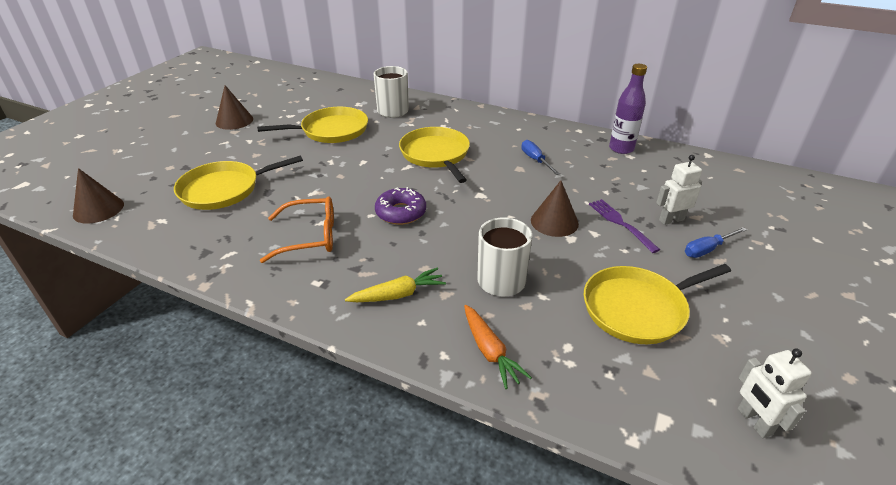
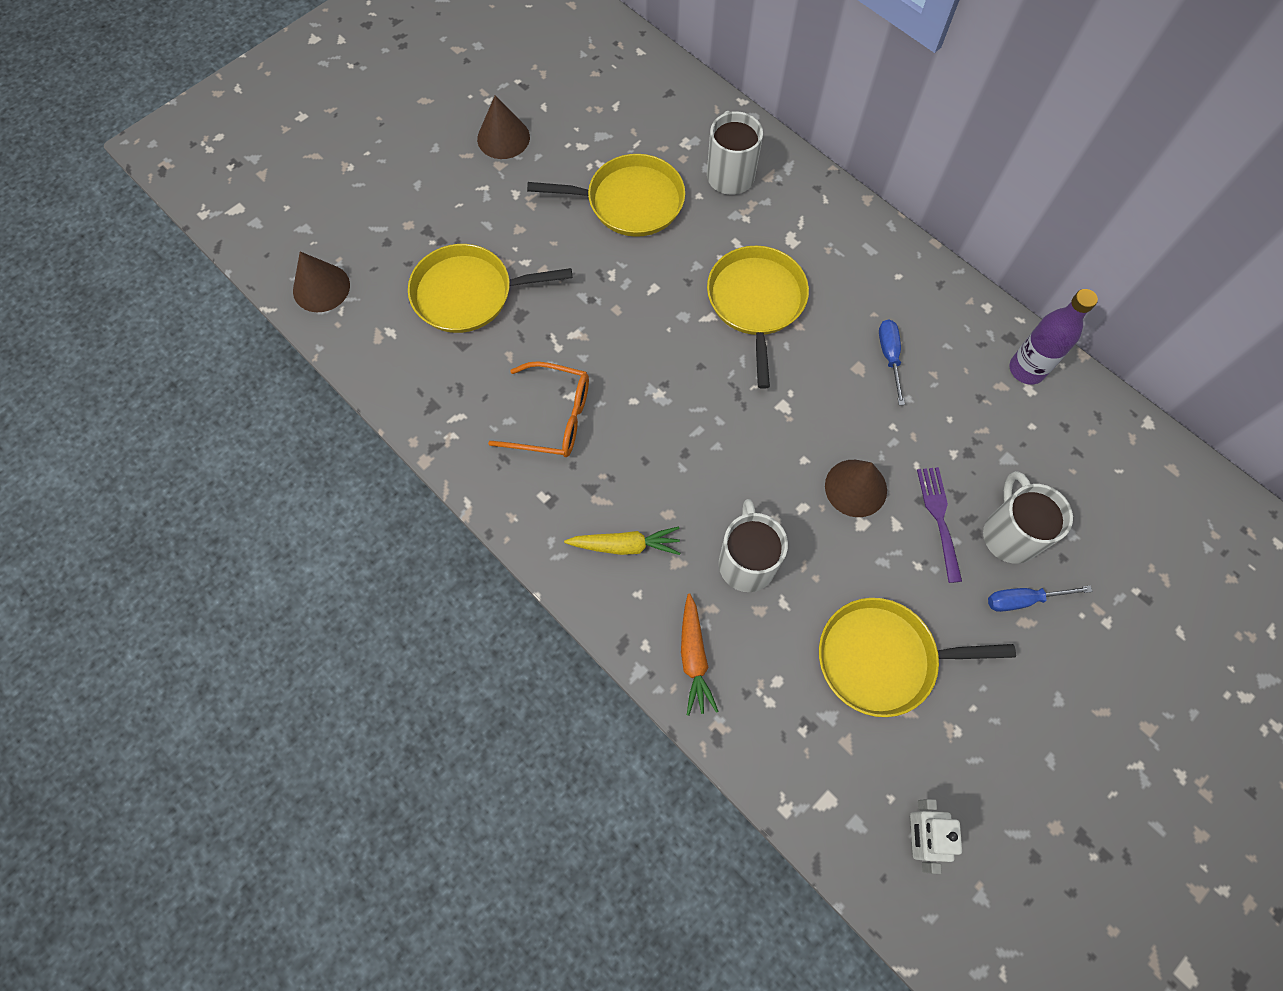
camera: 20 degrees right, 30 degrees up
(401, 212) = (671, 408): purple donut -> none
(671, 220) = (1009, 534): white robot -> white mug

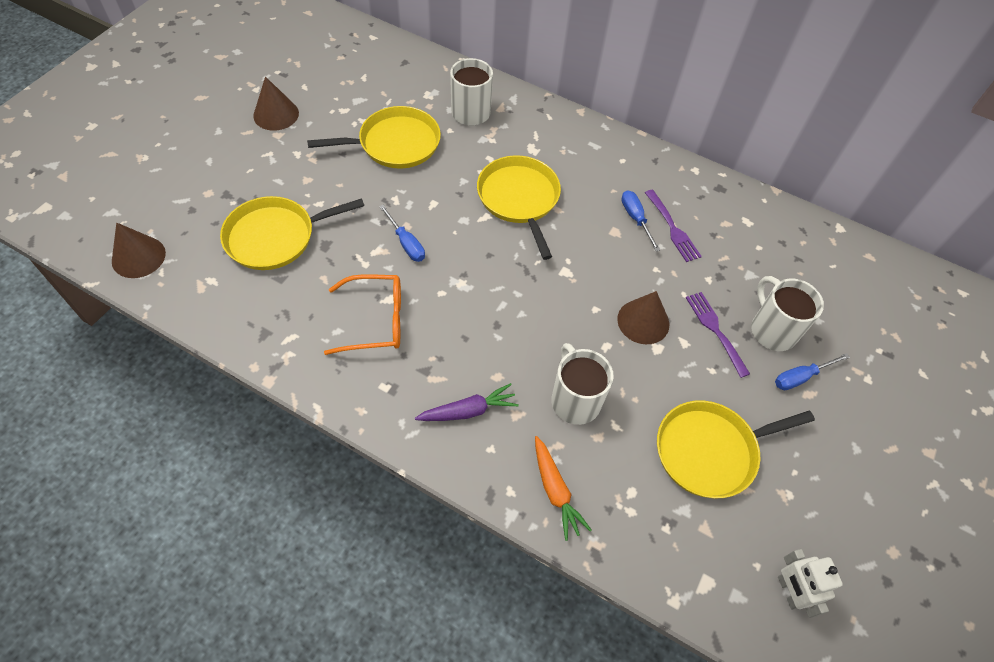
camera: 20 degrees left, 10 degrees down
(610, 331) = (406, 243): none -> blue screwdriver
(625, 545) = (468, 411): yellow carrot -> purple carrot
(931, 378) = (672, 228): none -> purple fork
(1026, 369) = (740, 208): purple bottle -> none

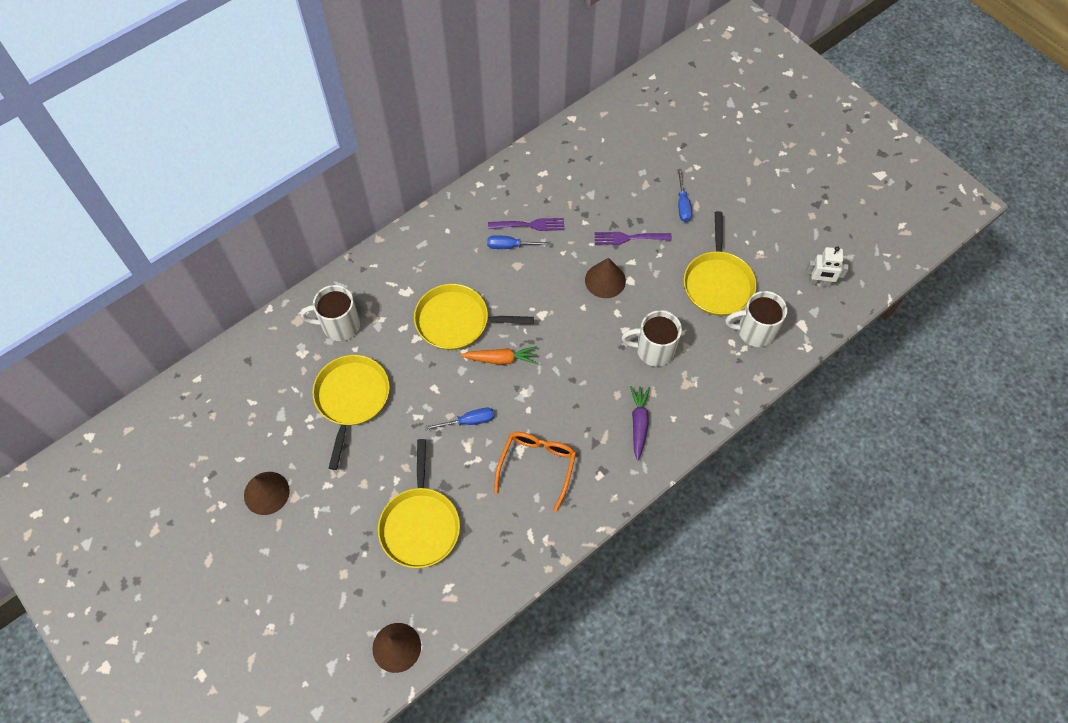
camera: 65 degrees left, 5 degrees up
(555, 491) = (716, 388): orange carrot -> orange carrot (501, 359)
(772, 330) = (641, 203): white mug -> white mug (754, 331)

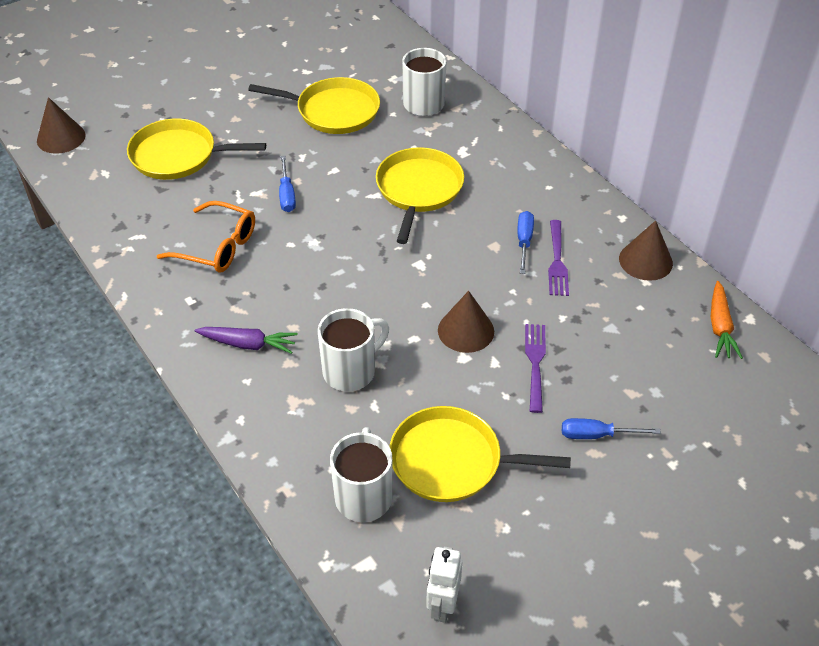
camera: 95 degrees right, 15 degrees down
(266, 493) = (244, 59): brown cone -> brown cone (645, 261)
(501, 359) = (362, 224): orange carrot -> orange carrot (720, 327)
(653, 350) = (351, 371): white mug -> white mug turned 45 degrees clockwise

